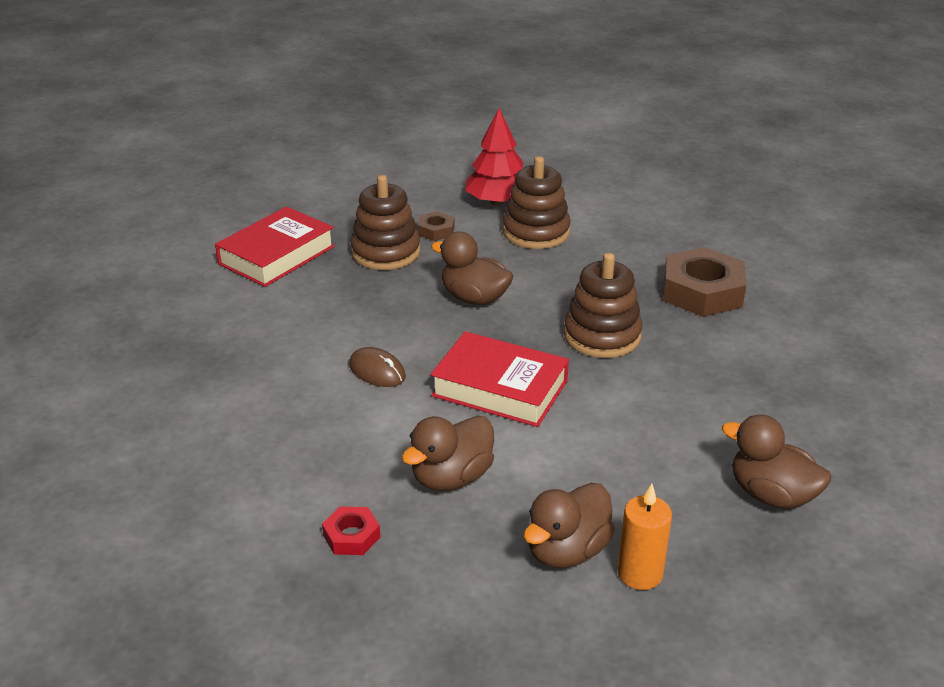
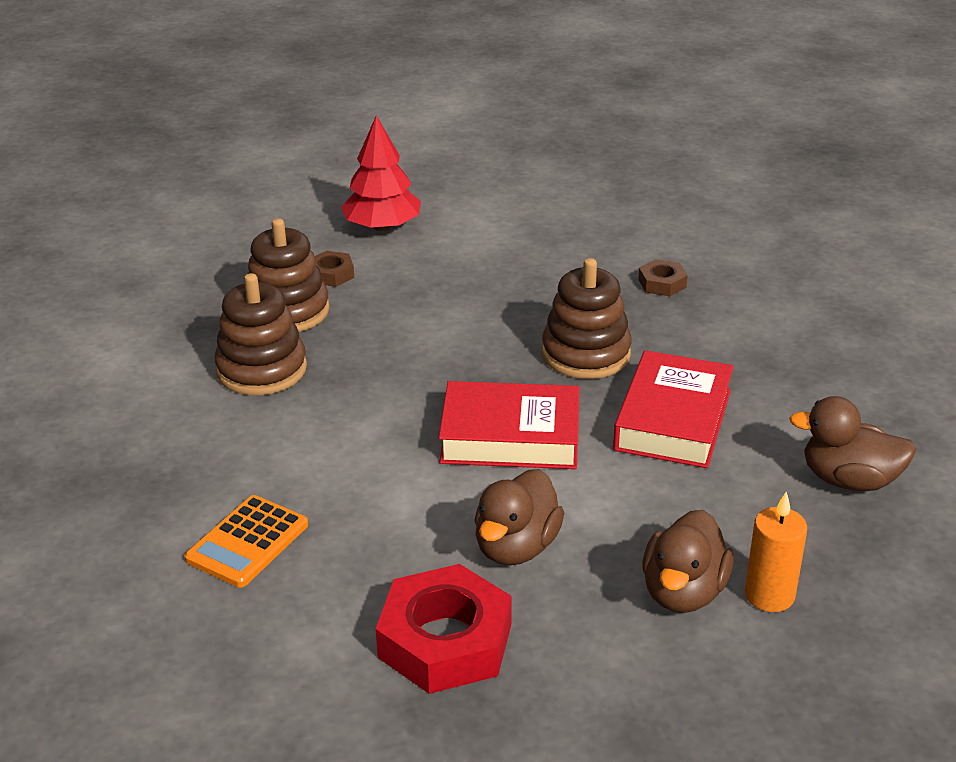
camera: 20 degrees left, 0 degrees up
(252, 420) = (247, 542): none -> orange calculator
(277, 255) = (155, 341): red book -> red book (673, 420)
(351, 536) = (445, 641): red nut -> red nut, size x2.05
(377, 371) = (361, 450): brown mouse -> none
(474, 298) = (422, 343): brown duck -> none
(536, 232) = (447, 253): brown stacking toy -> brown stacking toy (262, 369)
(702, 291) = (662, 283): brown nut -> brown nut, size x0.49

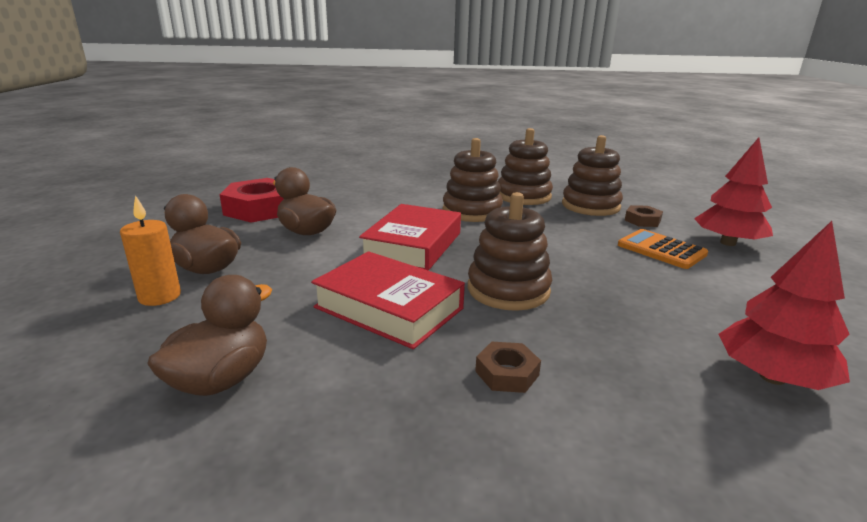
camera: 105 degrees right, 10 degrees down
(247, 542) = (375, 184): orange calculator -> orange calculator (661, 250)
(355, 408) = (472, 211): none -> brown stacking toy
(645, 236) = (772, 377): none -> red tree
(662, 283) = (644, 361): brown nut -> brown nut (507, 373)

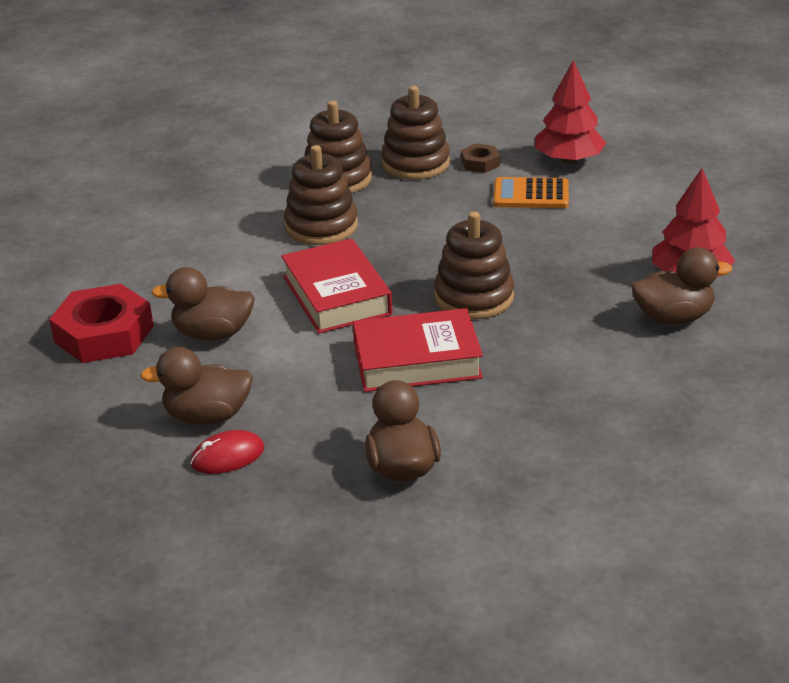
camera: 40 degrees left, 10 degrees up
(159, 296) = (227, 456): orange candle -> red mouse
(507, 373) = (557, 359): brown nut -> none
(702, 407) = (673, 317): none -> brown duck

